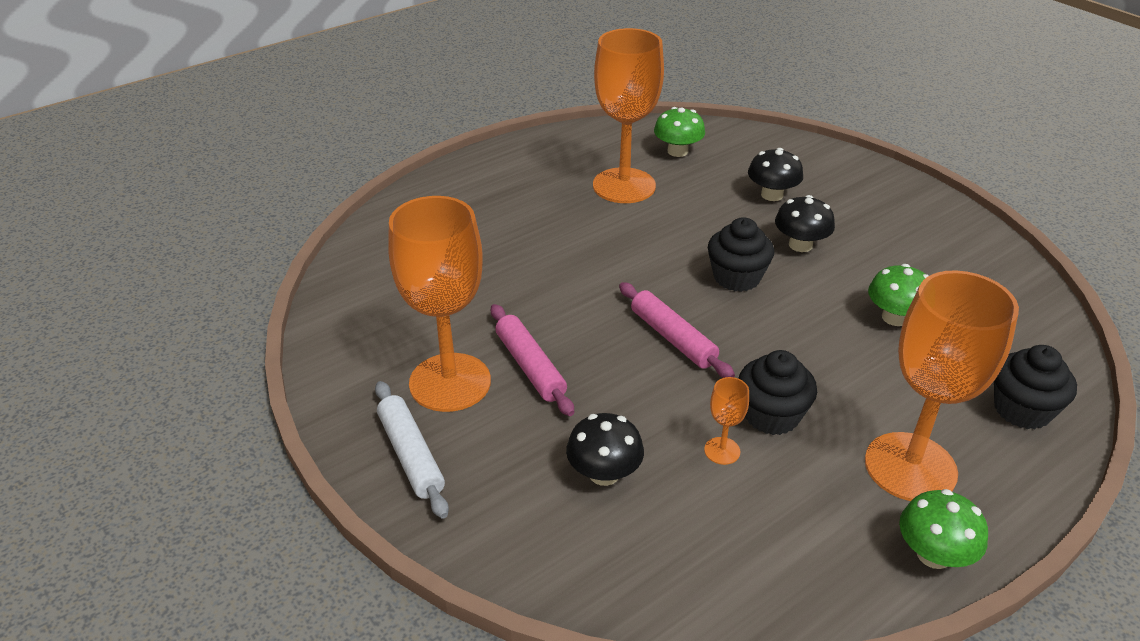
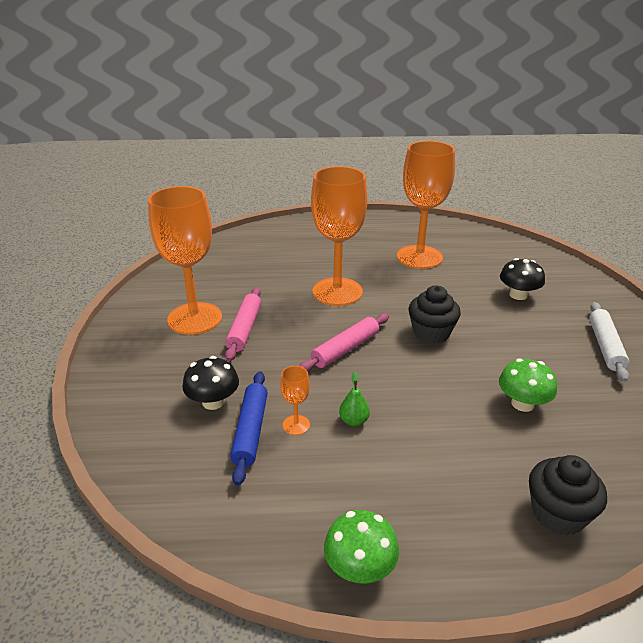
camera: 35 degrees right, 5 degrees down
(411, 455) = (132, 344): white rolling pin -> white rolling pin (605, 346)
(673, 338) = (345, 349): pink rolling pin -> pink rolling pin turned 45 degrees clockwise
(677, 151) = (480, 249): green mushroom -> none
(684, 483) = (250, 431): none -> blue rolling pin
(771, 415) = (354, 421): black cupcake -> green pear
(800, 245) = (502, 331): black mushroom -> none
(910, 467) = (414, 502): orange goblet -> orange goblet (337, 292)

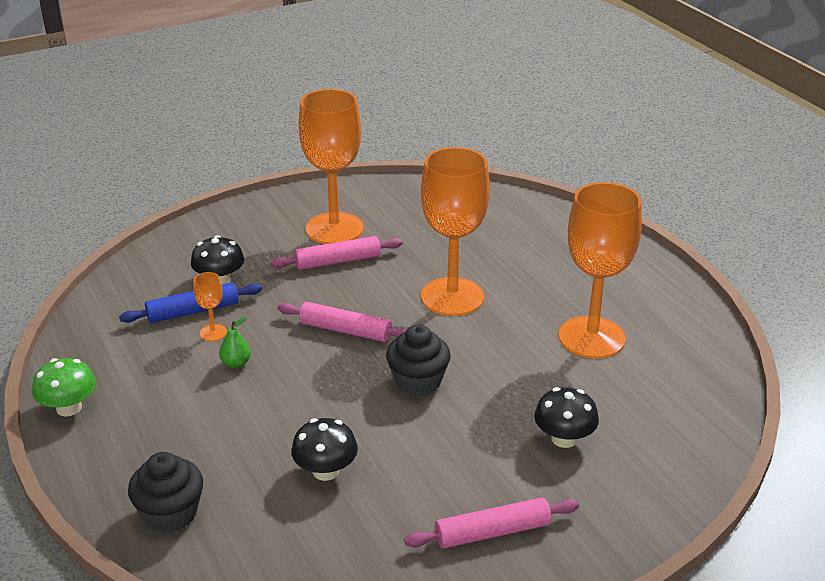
camera: 65 degrees right, 0 degrees up
(522, 403) = (325, 471): green mushroom -> black mushroom
(605, 346) = (492, 532): white rolling pin -> pink rolling pin

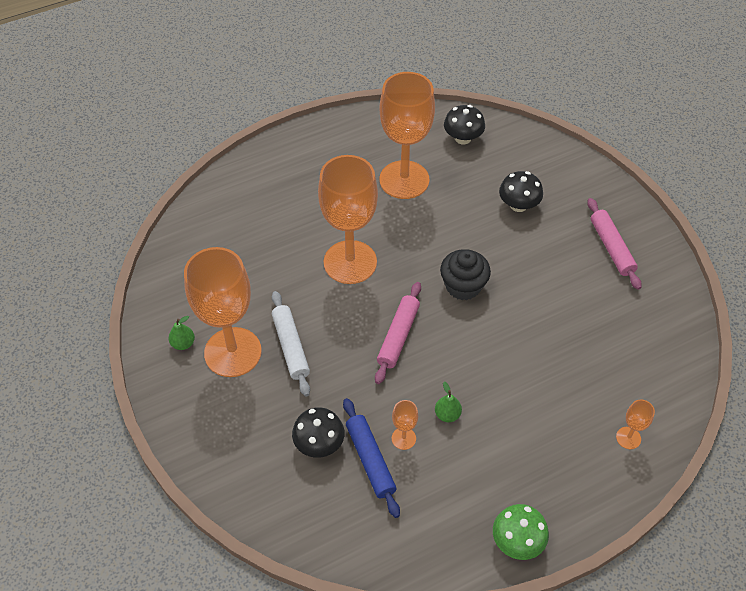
camera: 90 degrees left, 20 degrees up
(170, 514) = (628, 438): black cupcake -> orange goblet
(325, 471) = (569, 341): black mushroom -> black mushroom (463, 138)
(337, 261) = (290, 347): pink rolling pin -> white rolling pin
(347, 202) = (183, 343): none -> green pear

